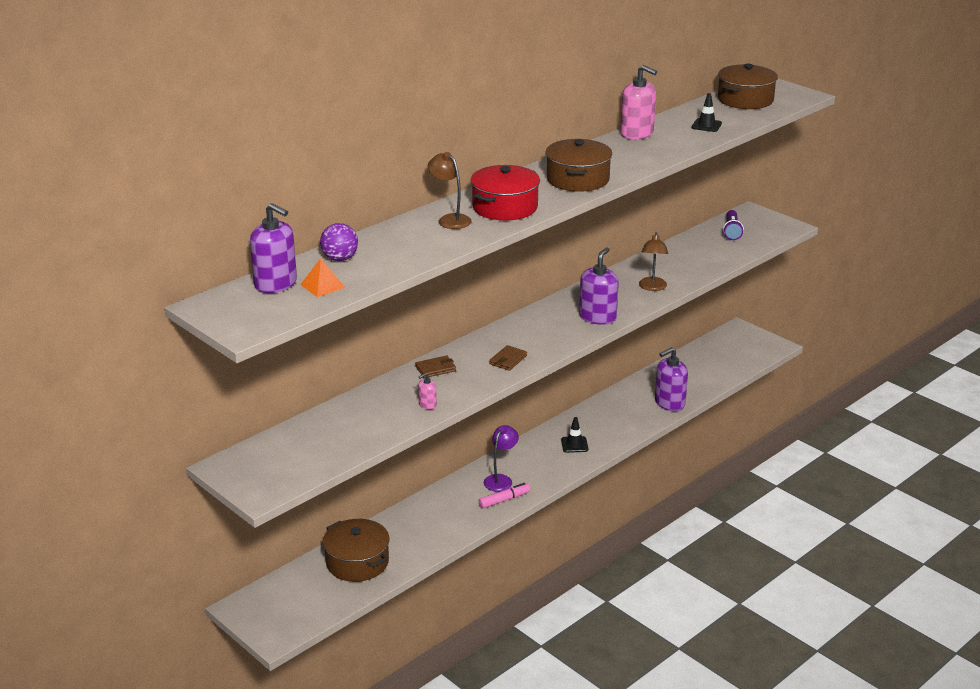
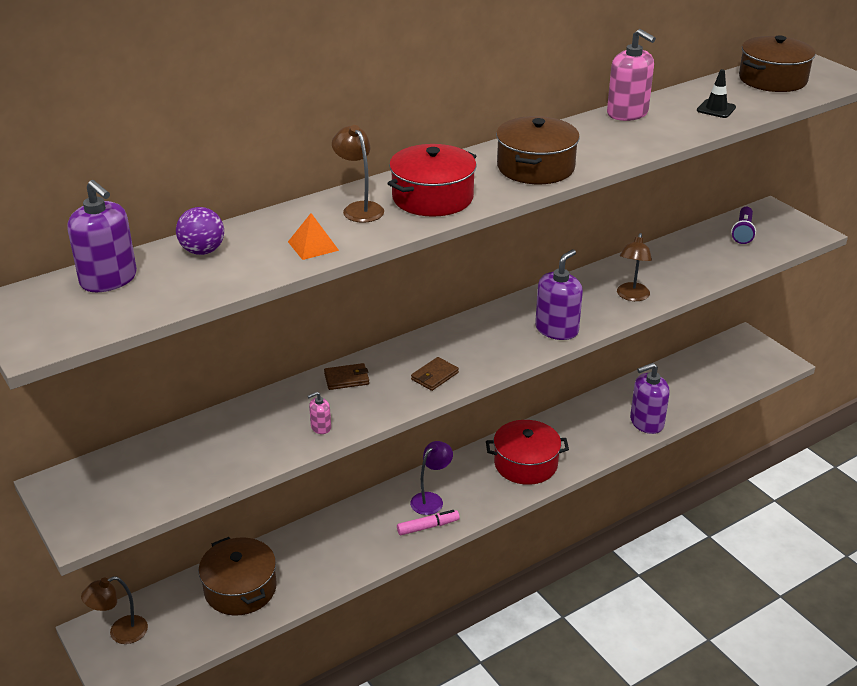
camera: 10 degrees right, 5 degrees up
(265, 605) = (120, 633): none -> brown lamp
(322, 286) = (163, 288): orange pyramid -> orange pyramid (313, 246)
(574, 445) = (525, 464): black traffic cone -> red pot

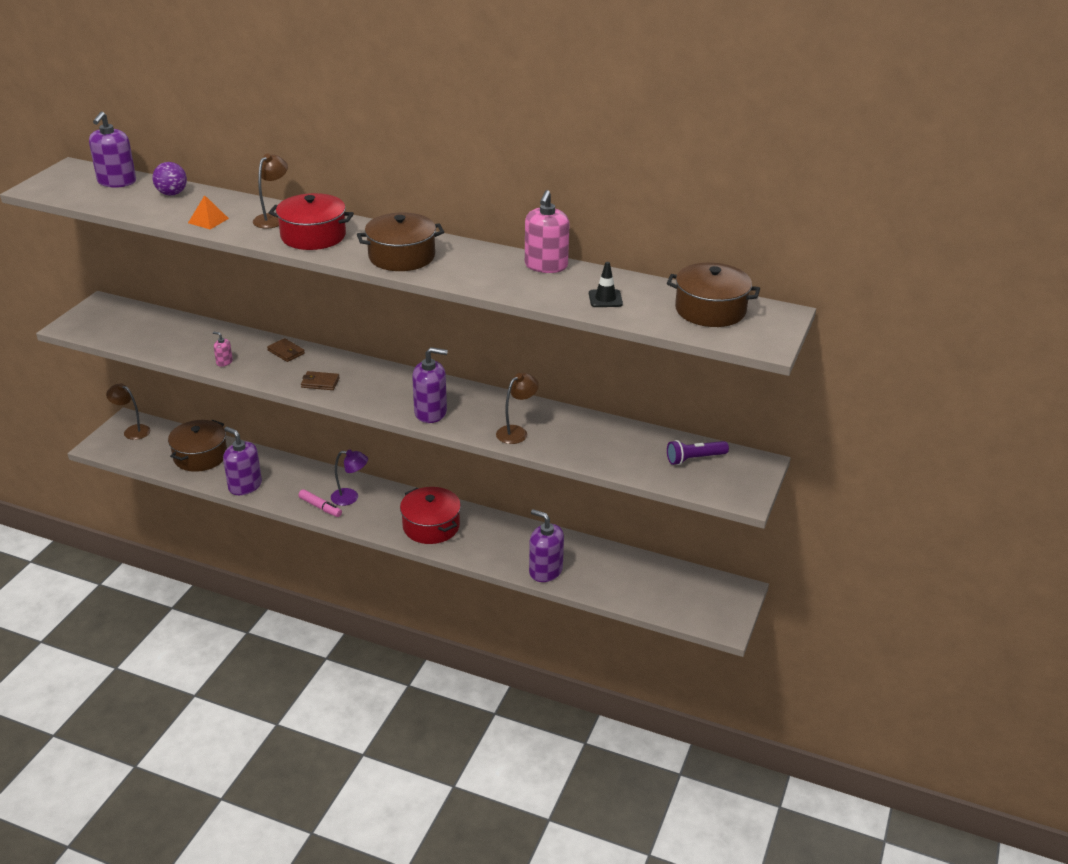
camera: 55 degrees right, 0 degrees up
(335, 571) = (245, 486): none -> purple soap dispenser
(631, 296) = (516, 432): brown lamp -> brown lamp turned 150 degrees clockwise

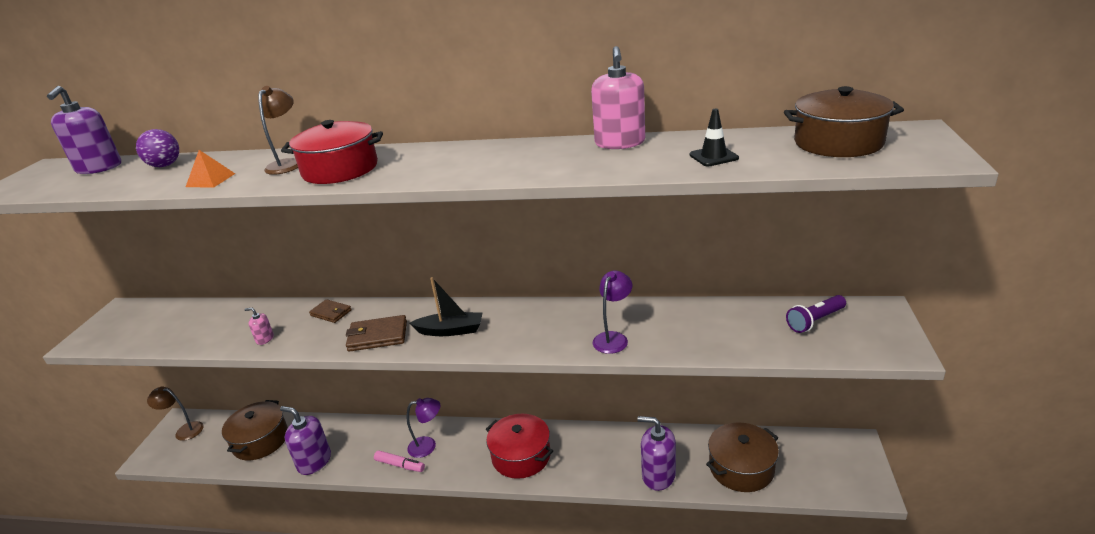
camera: 10 degrees left, 5 degrees down
(320, 383) = (377, 336): brown wallet -> brown wallet, size x1.51
(383, 392) = (450, 330): none -> black boat
(401, 256) = (452, 167): brown pot -> brown pot (741, 468)
(430, 412) = (511, 340): purple soap dispenser -> none
(516, 432) = (613, 338): brown lamp -> purple lamp

